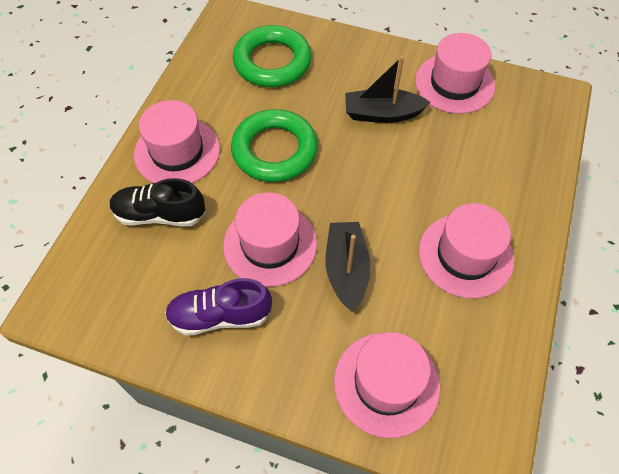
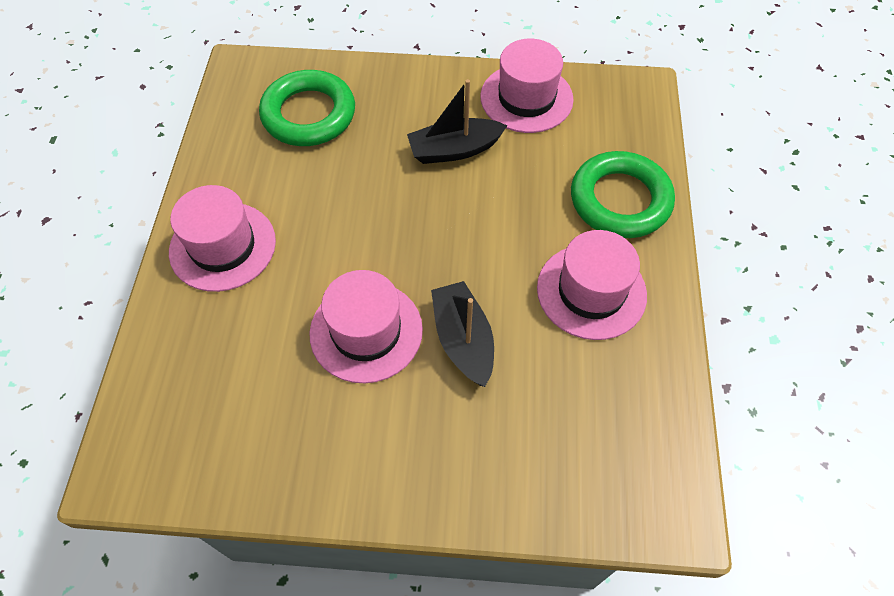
camera: 15 degrees left, 0 degrees up
(160, 214) = (223, 327): black shoe -> none
(220, 316) = (330, 430): purple shoe -> none
(274, 150) = (340, 219): green ring -> green ring (620, 200)
(386, 383) = (543, 458): pink hat -> none

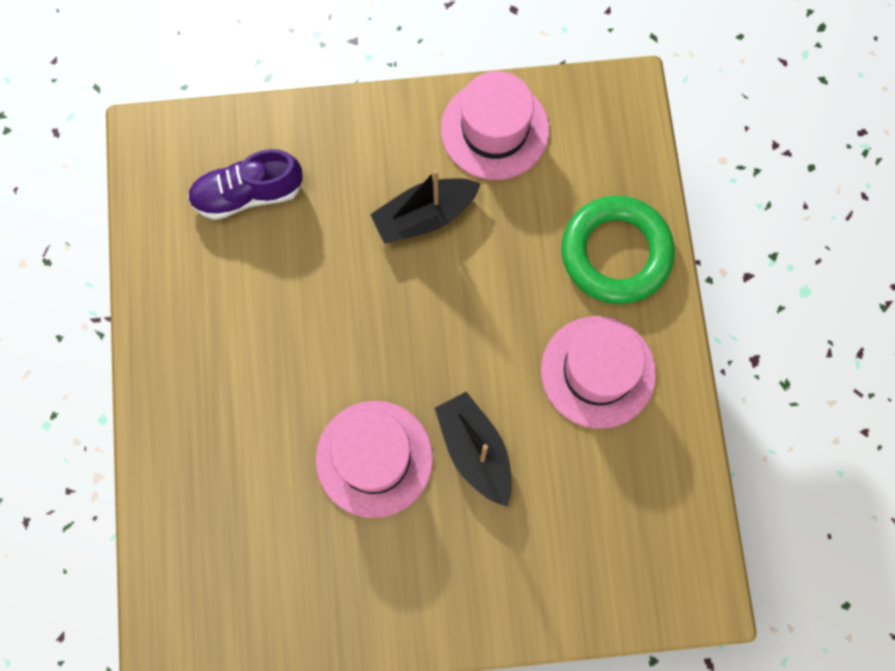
camera: 10 degrees left, 15 degrees up
(223, 246) = (197, 384): pink hat -> none
(309, 114) = (248, 194): green ring -> purple shoe

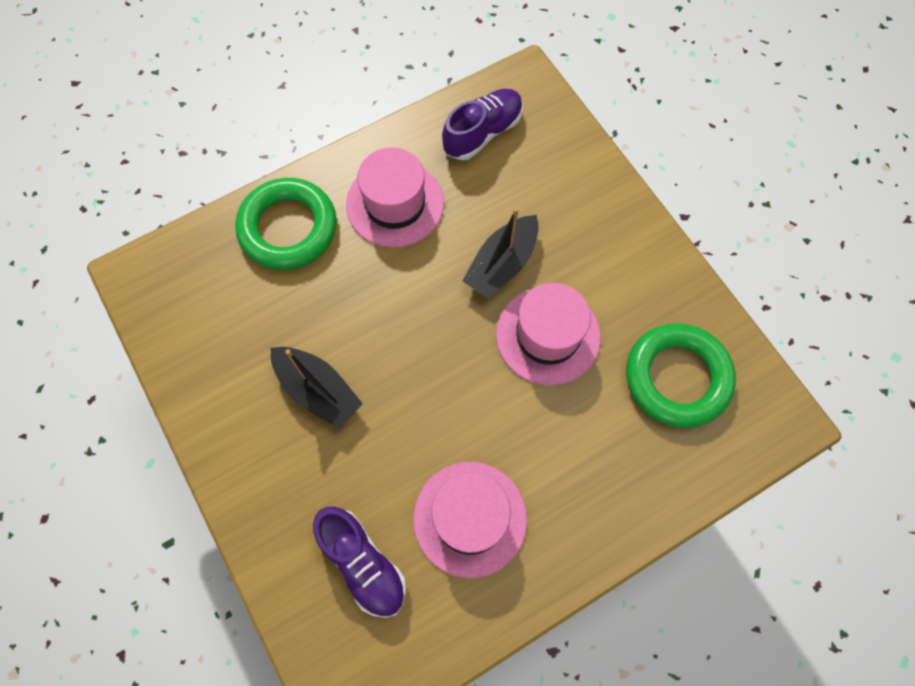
camera: 115 degrees left, 5 degrees down
(265, 567) = (677, 378): none -> green ring
(494, 130) = (209, 368): pink hat -> pink hat (470, 518)
(649, 509) = (482, 133): none -> purple shoe

